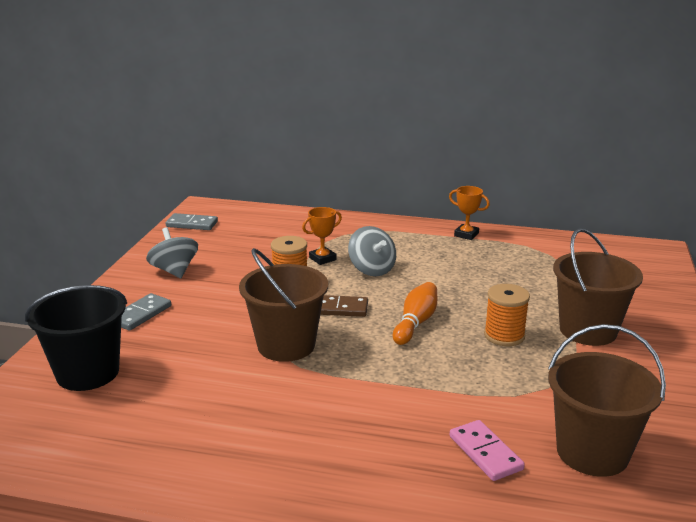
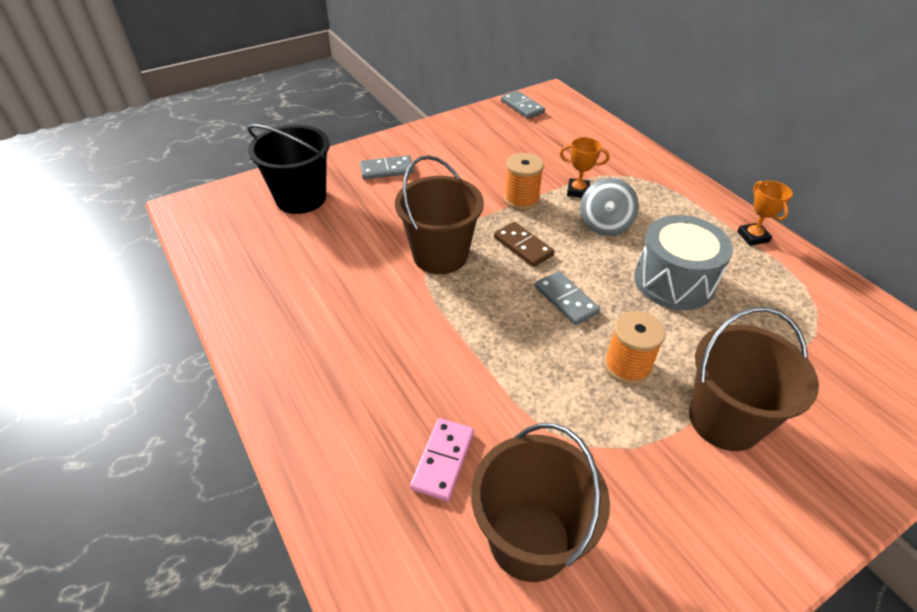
camera: 45 degrees right, 20 degrees up
(174, 271) = (455, 144): grey spinning top -> none
(415, 323) = (566, 300): orange bowling pin -> grey domino
(460, 279) = (674, 281): none -> grey drum

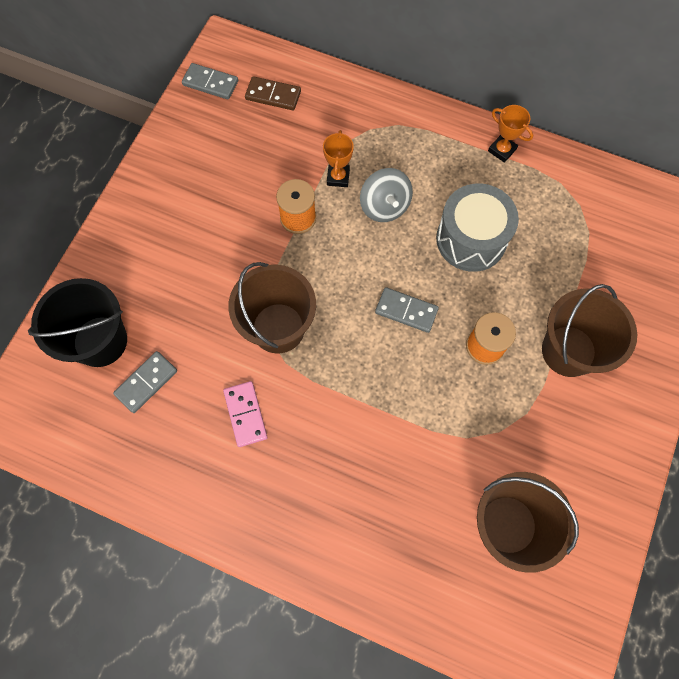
camera: 35 degrees left, 25 degrees up
(387, 170) = (149, 254): grey domino -> grey domino (146, 383)
(443, 460) = (418, 509): pink domino -> pink domino (245, 414)
(523, 246) = (337, 274): brown domino -> brown domino (273, 95)
(578, 191) = (338, 177): orange trophy -> orange trophy turned 60 degrees counterclockwise

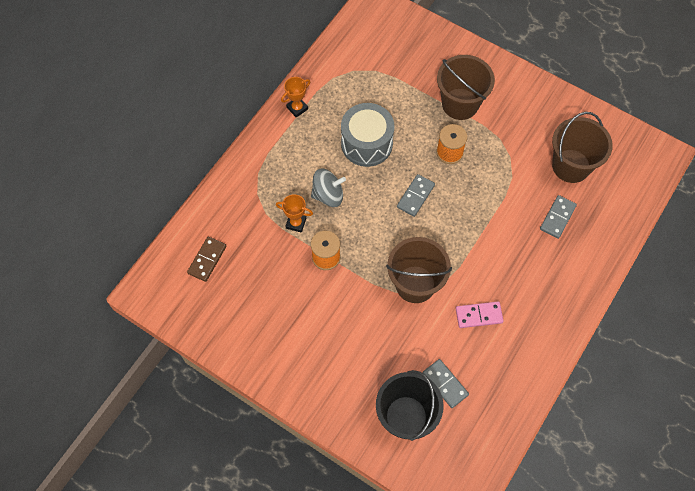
camera: 80 degrees left, 5 degrees down
(210, 83) = (182, 308): grey domino -> grey domino (557, 217)

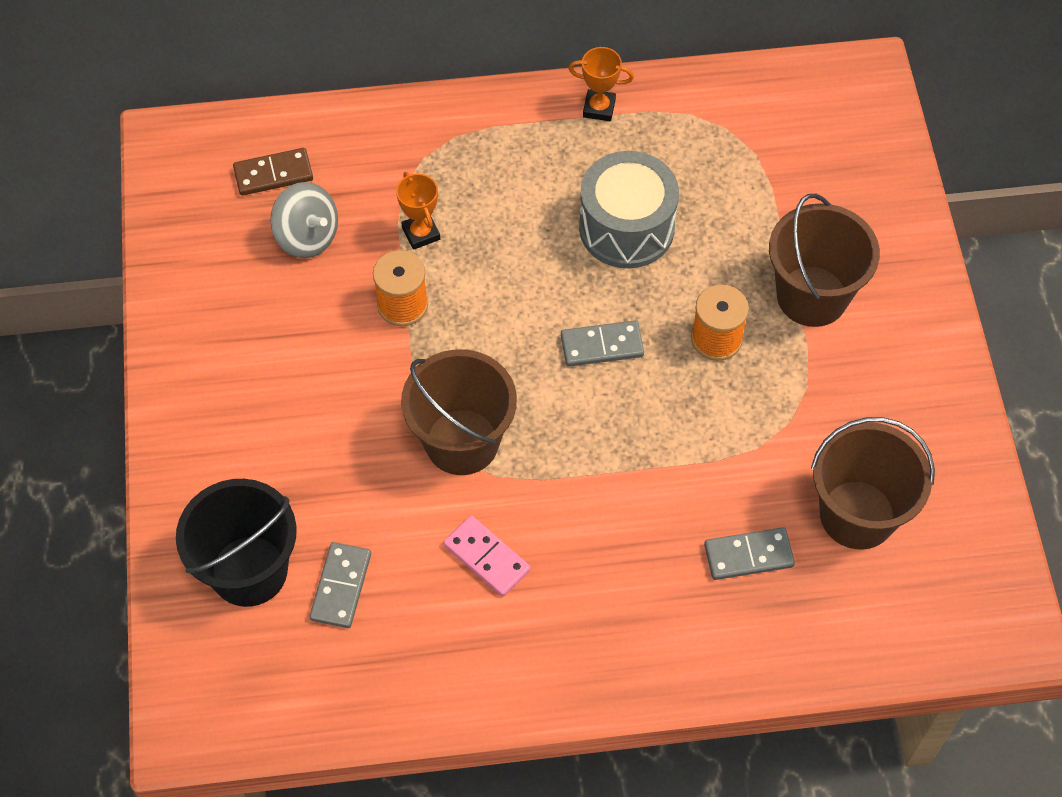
camera: 50 degrees right, 5 degrees down
(328, 195) = (500, 240): grey spinning top -> grey spinning top (307, 236)

